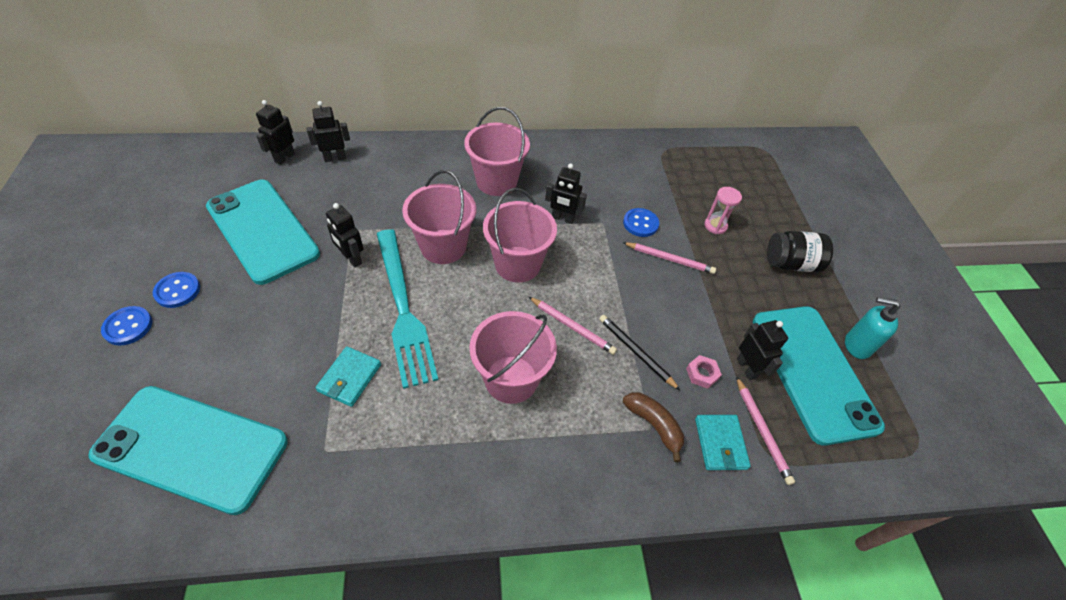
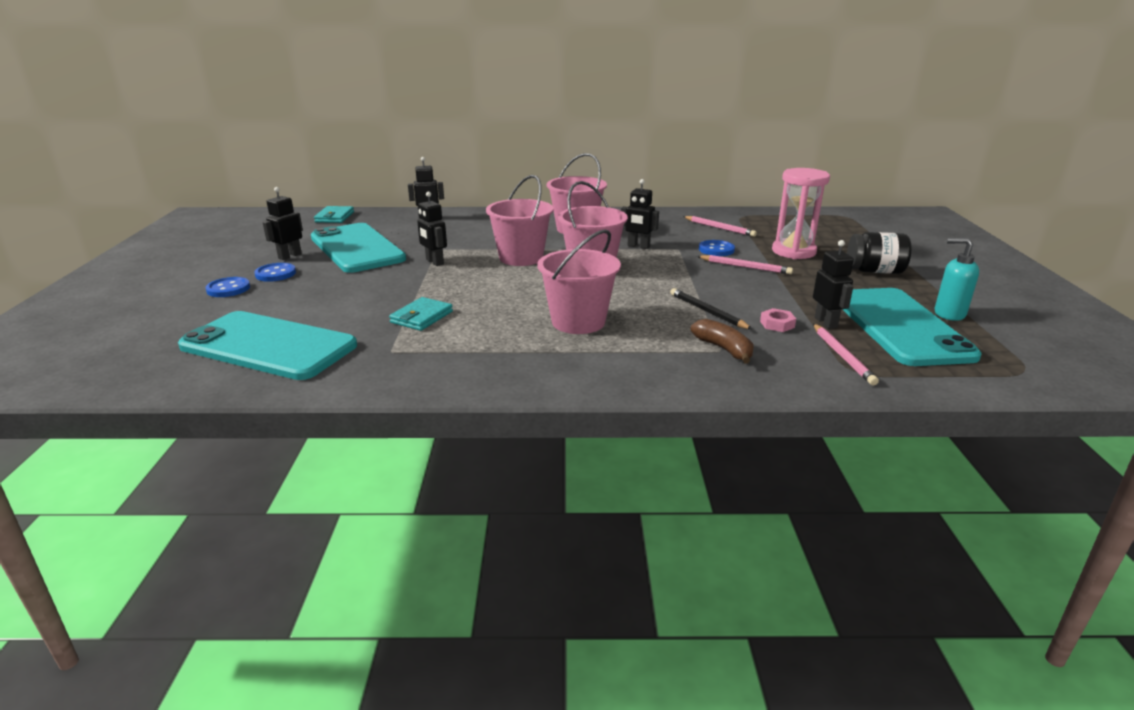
camera: 10 degrees right, 25 degrees down
(284, 158) = (383, 217): black robot -> black robot (289, 256)
(403, 309) = (478, 286): turquoise fork -> none
(572, 327) = (642, 298): pink pencil -> pink pencil (719, 228)
(715, 226) = (793, 251): pink hourglass -> pink hourglass, size x1.85
(720, 443) = (796, 361): turquoise wallet -> turquoise wallet (334, 217)

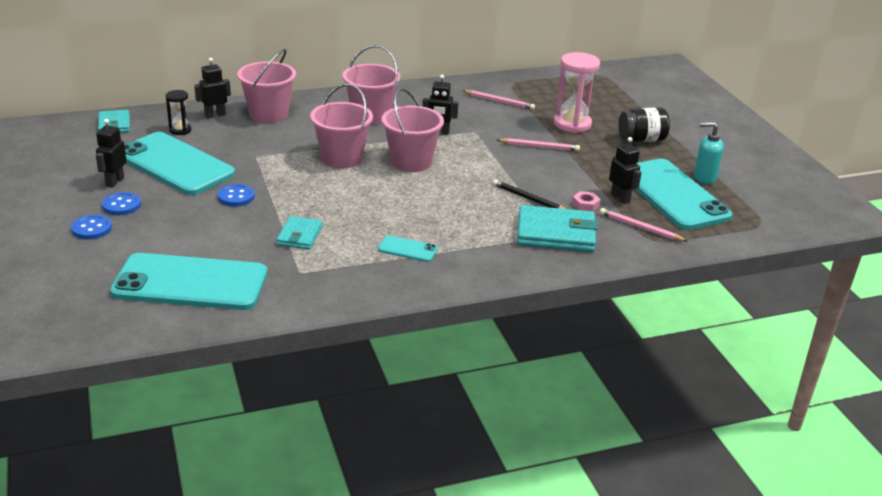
camera: 20 degrees left, 5 degrees up
(387, 225) = (180, 130): none -> black hourglass
(434, 262) = (264, 173): black robot -> none
(530, 344) = (407, 249): none -> turquoise phone
(578, 322) = (433, 223): pink bucket -> pink bucket (268, 114)
(716, 250) = (507, 129): blue button -> blue button (236, 197)
(724, 349) = (556, 233): brown banana -> turquoise wallet
(842, 356) = (640, 228): pink pencil -> pink pencil turned 150 degrees clockwise

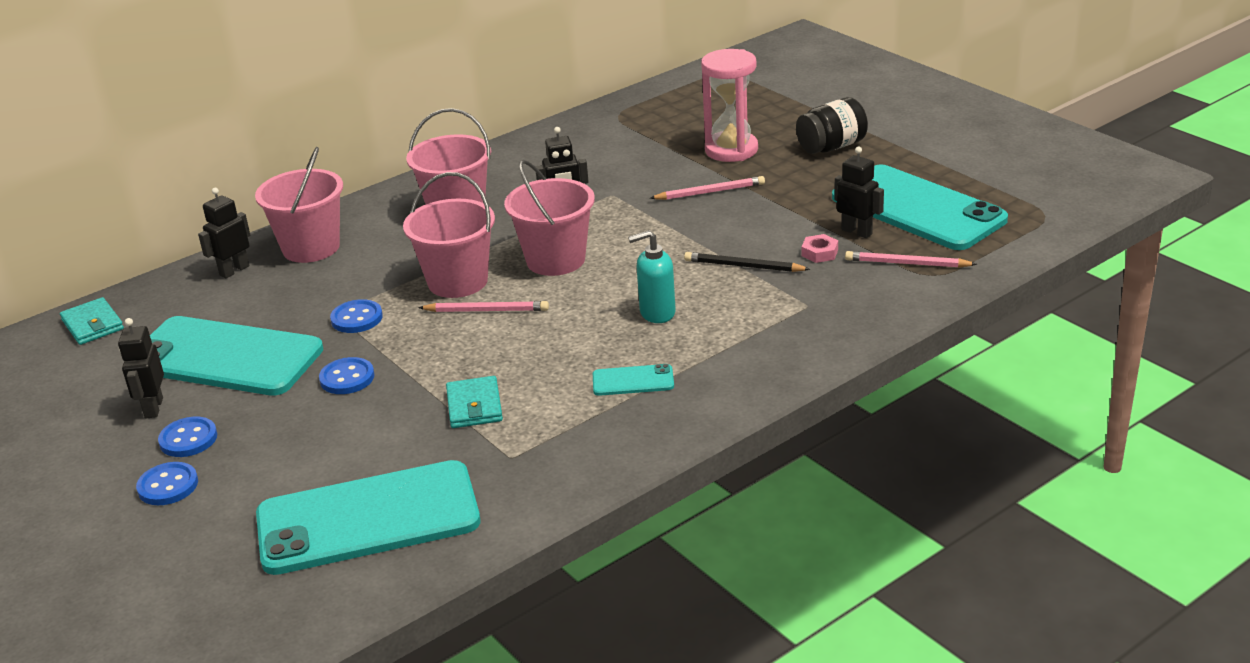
camera: 15 degrees left, 0 degrees up
(180, 130) = (198, 306): black hourglass -> none
(266, 163) = (357, 318): none -> blue button
(499, 101) = (616, 144): pink pencil -> pink pencil (486, 310)
(556, 233) = (808, 302): turquoise wallet -> none
(704, 178) = (941, 176): turquoise soap dispenser -> turquoise soap dispenser (657, 313)

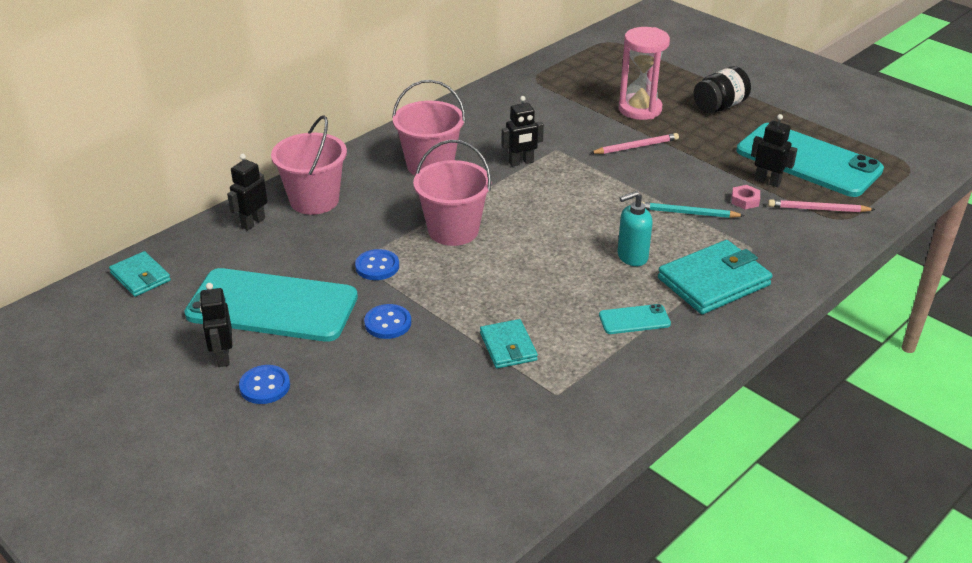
camera: 10 degrees left, 5 degrees up
(168, 486) = (261, 432): blue button -> none
(368, 518) = (452, 458): turquoise phone -> none
(486, 310) = (487, 257): pink pencil -> none
(555, 260) = (530, 209): pink bucket -> none
(744, 266) = (688, 213): black pencil -> turquoise pencil
(745, 342) = (713, 282): none -> turquoise wallet

